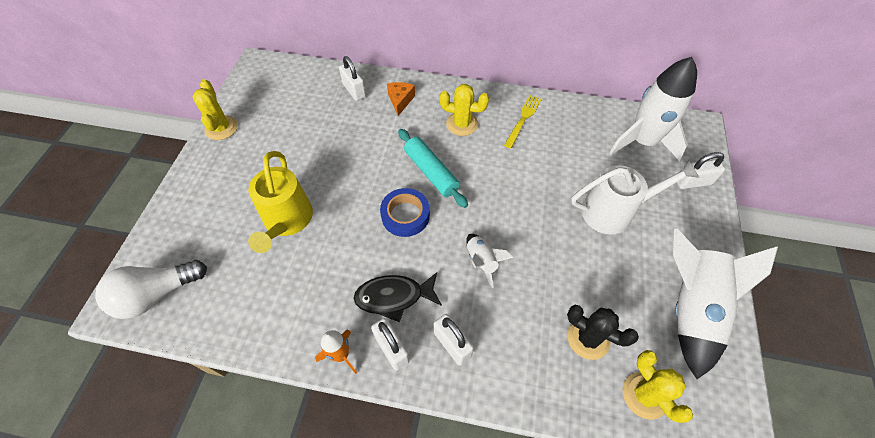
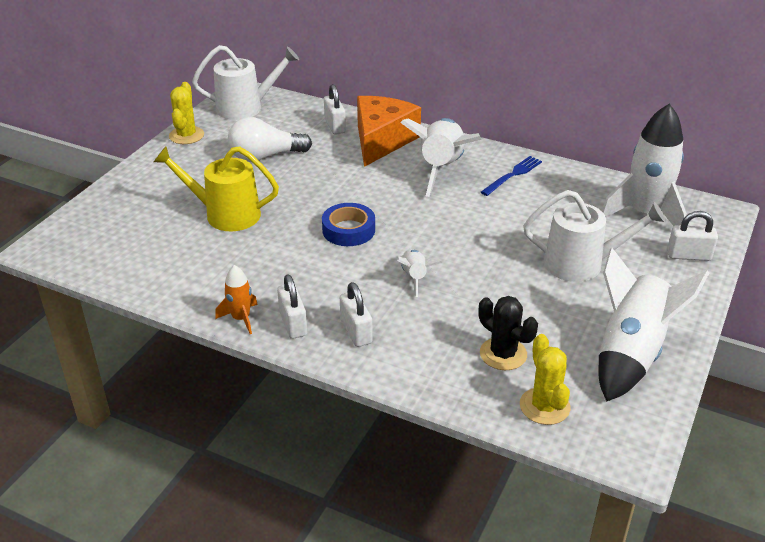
camera: 15 degrees right, 20 degrees down
(157, 294) = (82, 245): white light bulb -> white light bulb (265, 156)
(267, 83) = (245, 107): none -> white watering can
(287, 221) = (225, 214): yellow watering can -> yellow watering can turned 90 degrees clockwise
(394, 297) = (311, 287): black fish -> none
(400, 100) = (381, 141): orange cheese -> orange cheese, size x2.15
(431, 172) = (390, 202): turquoise rolling pin -> none
(462, 124) = (441, 169): yellow cactus -> white rocket
(523, 119) = (513, 175): yellow fork -> blue fork

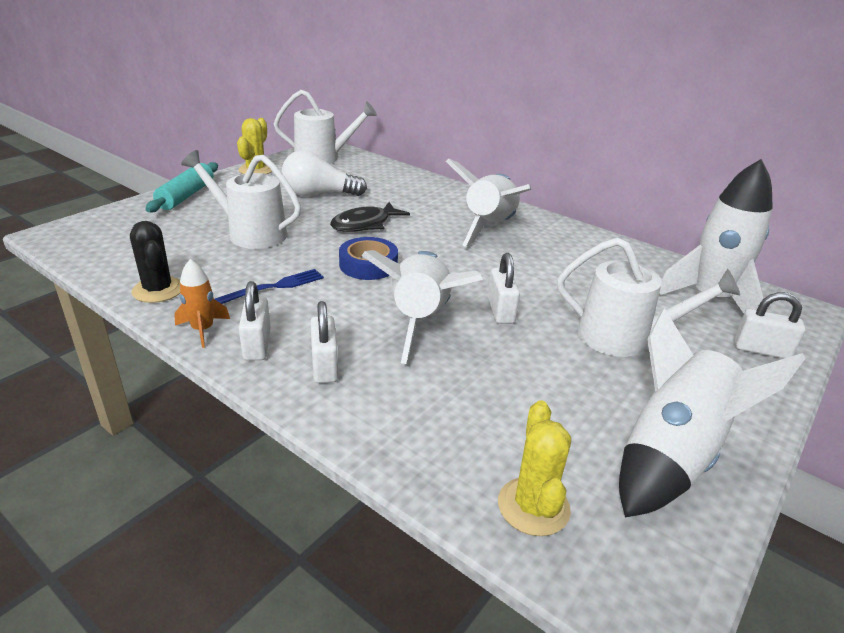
camera: 10 degrees right, 5 degrees down
(137, 180) = (186, 196): none -> turquoise rolling pin
(225, 214) = (251, 233): yellow watering can -> white watering can
(325, 185) = (365, 224): none -> black fish
(335, 126) = (398, 181): white padlock -> white padlock (500, 311)
(381, 141) = (438, 197): orange cheese -> none
(414, 277) = (420, 320): white rocket -> white rocket, size x2.07
(503, 354) = (496, 424): black cactus -> black cactus (158, 290)
(513, 175) = (564, 242): blue fork -> blue fork (274, 287)

